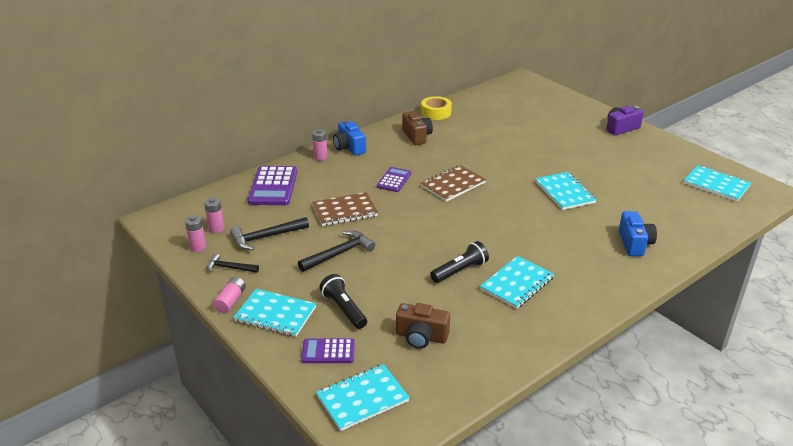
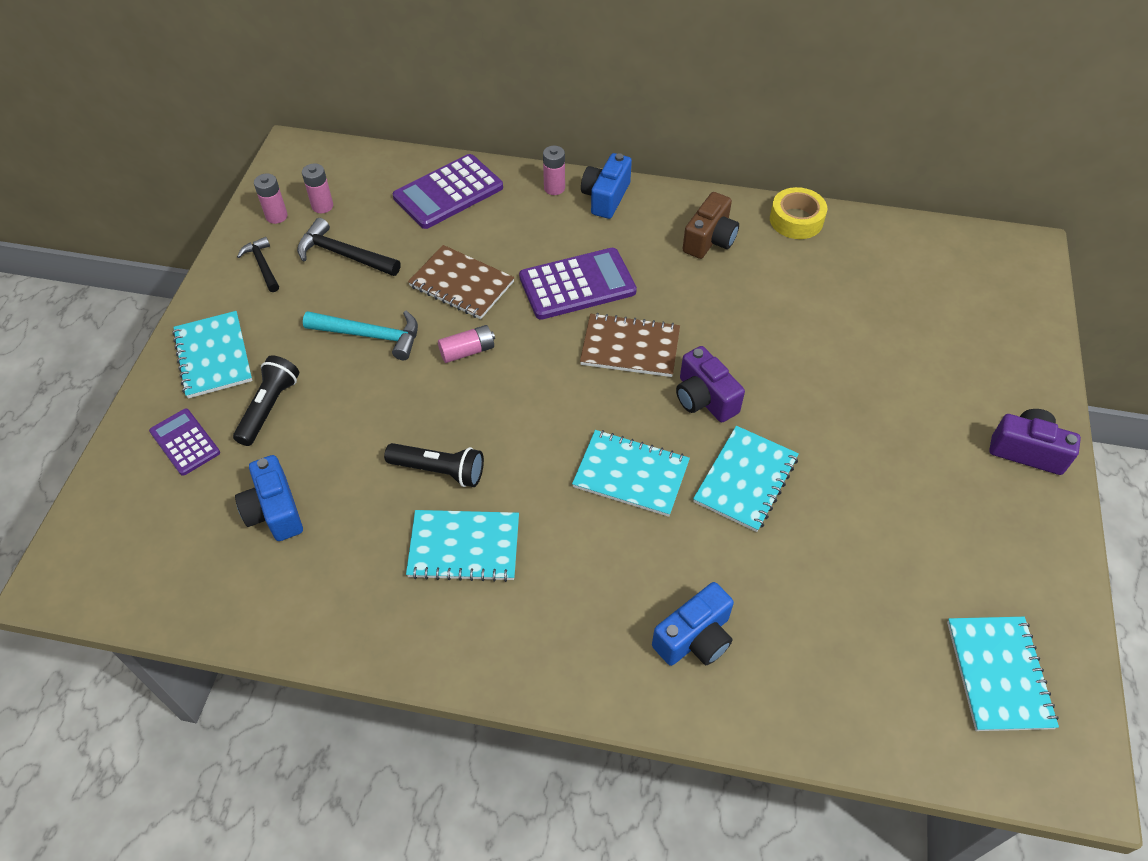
camera: 50 degrees right, 20 degrees up
(230, 301) = (207, 305): pink battery -> pink battery (467, 351)
(339, 253) = (370, 335): black hammer -> turquoise hammer
(362, 398) = (128, 523): turquoise notebook -> turquoise notebook (631, 474)
(394, 180) = (577, 284): purple calculator -> purple calculator, size x1.68
(421, 337) = (274, 511): brown camera -> blue camera
(507, 181) = (704, 398): none -> purple camera

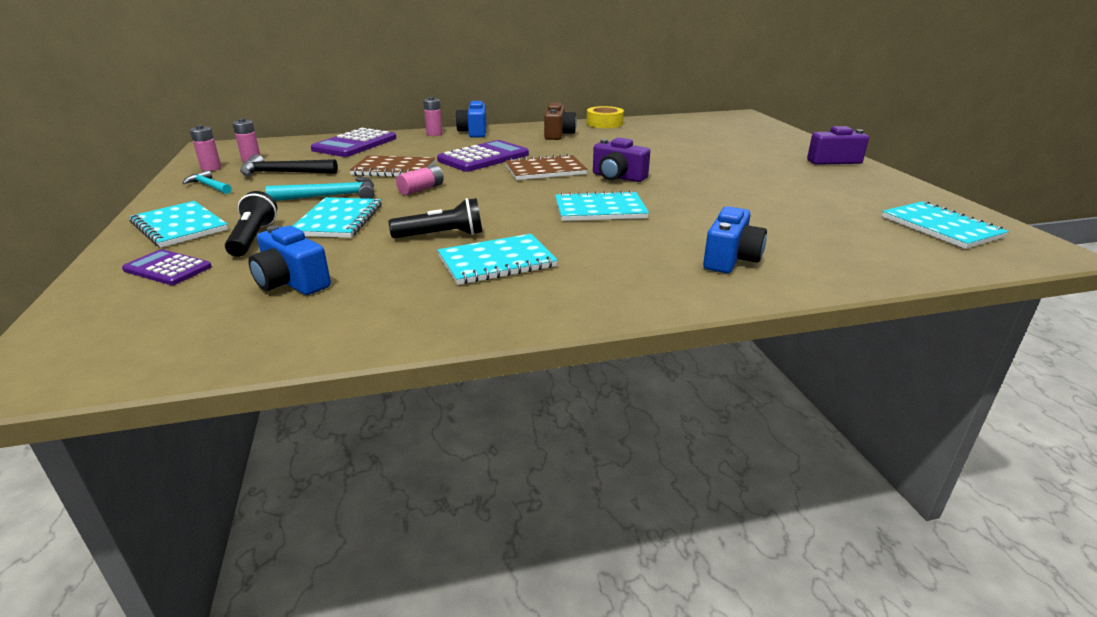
camera: 25 degrees left, 25 degrees down
(262, 265) = (209, 186): black hammer -> turquoise hammer
(745, 480) = (682, 197): turquoise notebook -> turquoise notebook (338, 220)

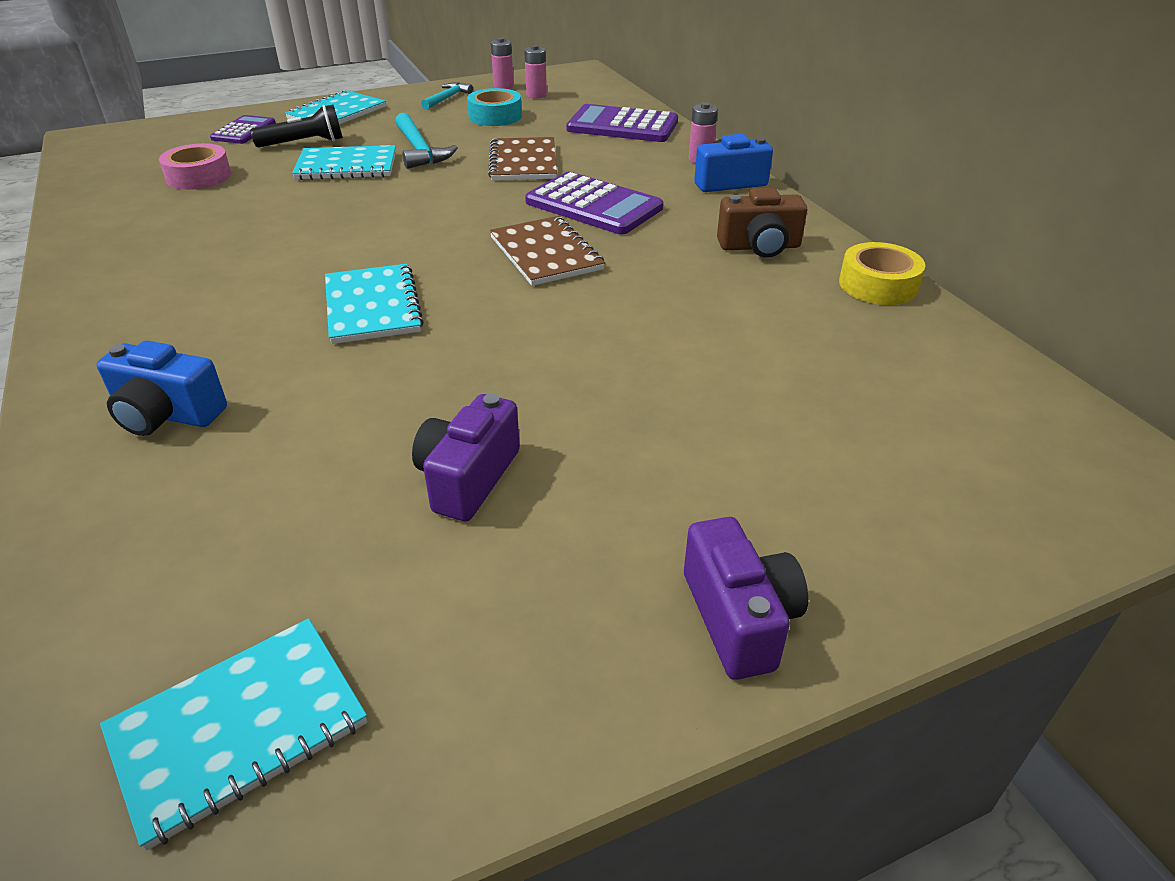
camera: 80 degrees right, 10 degrees up
(284, 173) = (495, 116): black hammer -> turquoise tape
(292, 282) = (199, 176): blue camera -> pink tape
(421, 189) = (447, 188): pink battery -> none
(441, 235) = (294, 219): black flashlight -> none
(497, 262) = (213, 256): turquoise notebook -> none
(618, 177) = (524, 314): purple camera -> purple camera (468, 478)

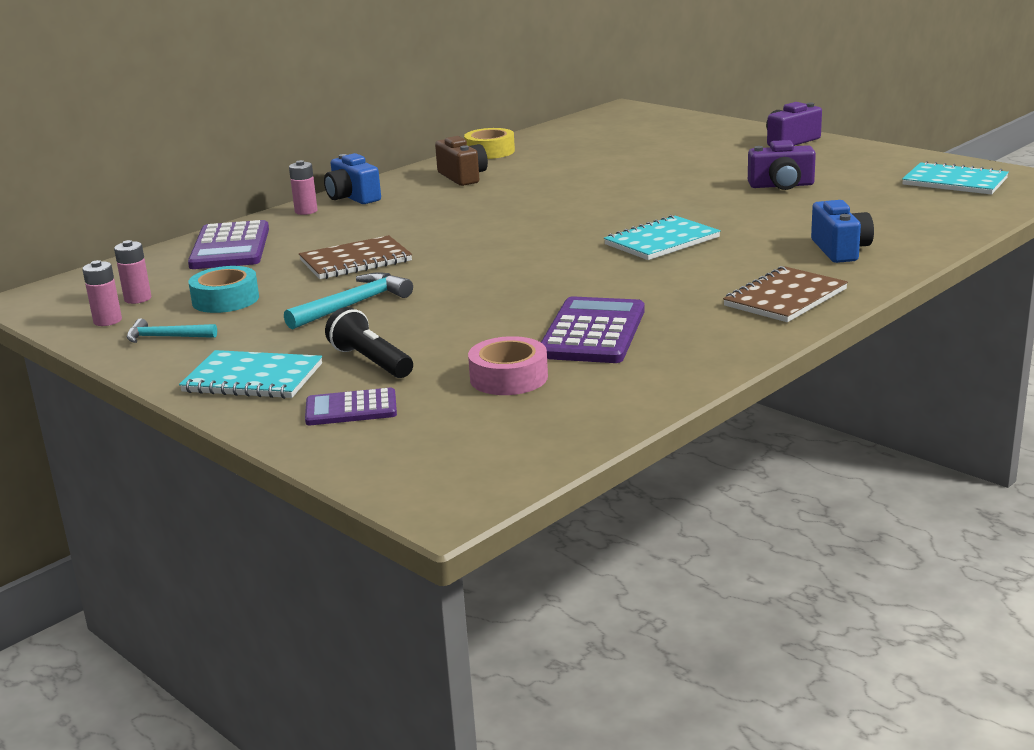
camera: 110 degrees left, 15 degrees down
(346, 166) = (421, 322): turquoise notebook -> none
(546, 253) = (531, 219): brown notebook -> brown notebook (785, 298)
(593, 205) = (433, 223): purple calculator -> purple calculator (592, 332)

